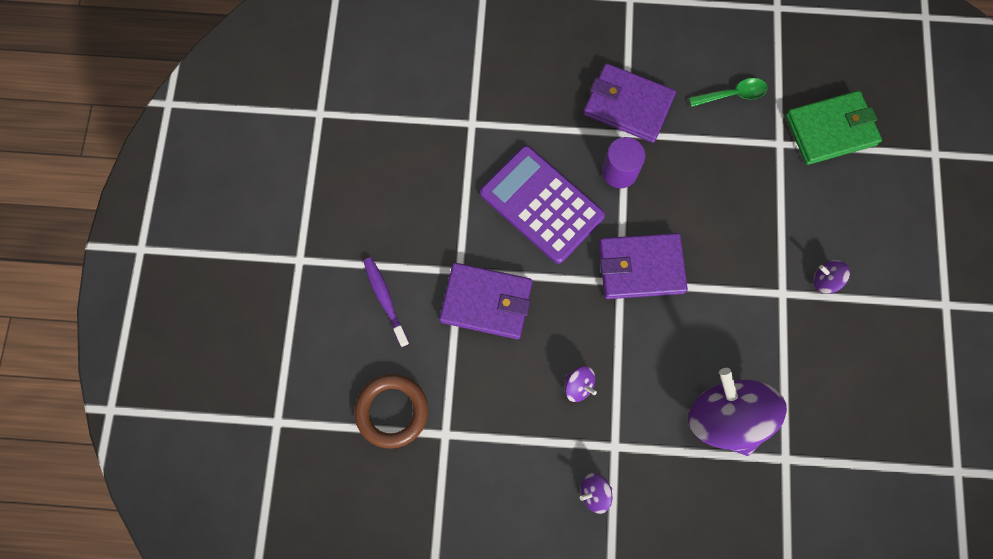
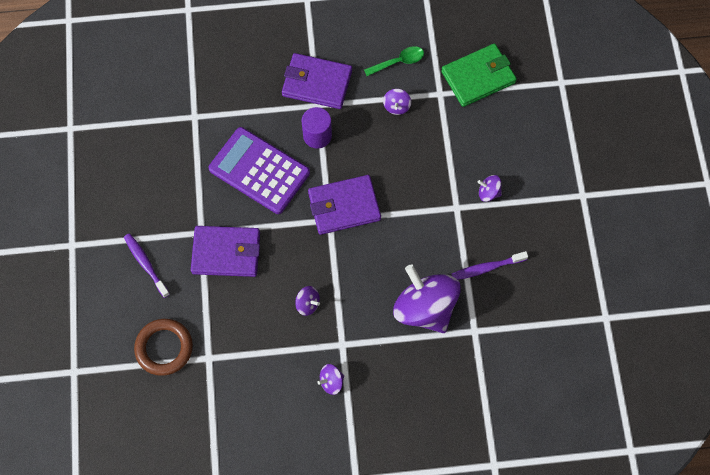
camera: 10 degrees left, 5 degrees down
(723, 151) = (396, 106): none -> purple spinning top
(811, 378) = (486, 268): none -> purple toothbrush

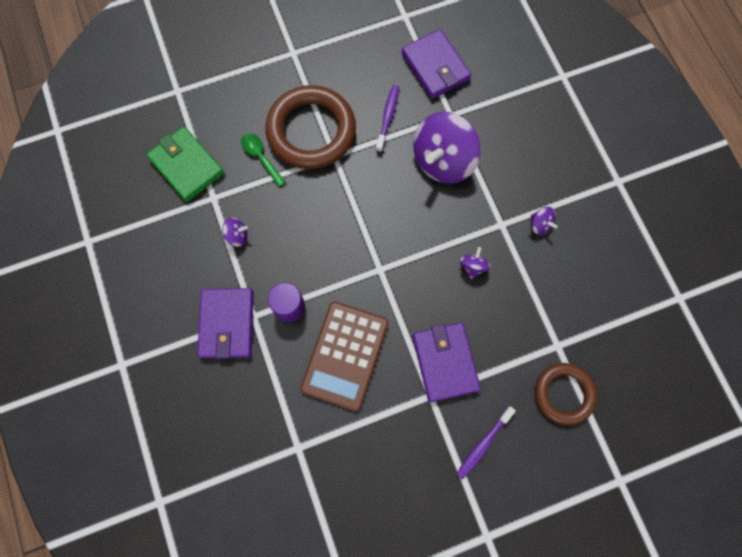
camera: 105 degrees left, 5 degrees up
(259, 171) = (345, 355): purple calculator -> brown calculator
(344, 206) = (361, 259): purple wallet -> purple wallet (435, 67)
(398, 62) = (184, 247): green spoon -> green spoon (261, 157)
(486, 268) = (388, 117): purple toothbrush -> purple toothbrush turned 135 degrees counterclockwise
(488, 192) = (311, 131): purple spinning top -> brown ring

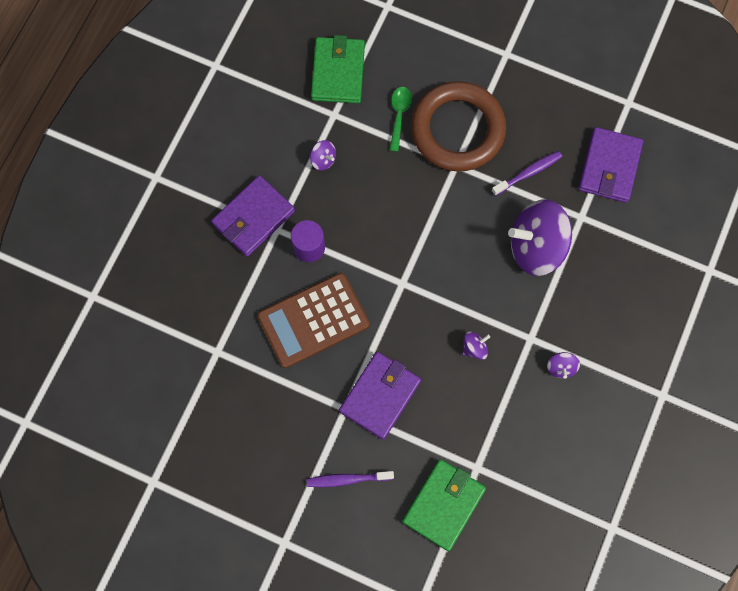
camera: 45 degrees right, 0 degrees up
(564, 394) = (444, 505): brown ring -> green wallet

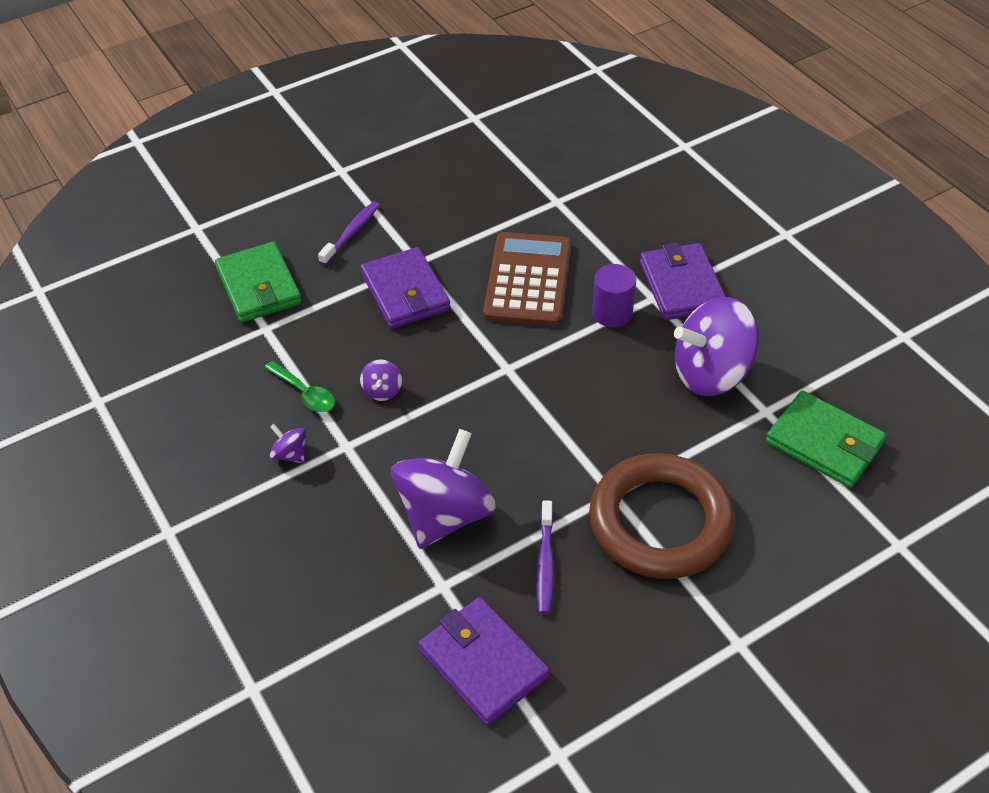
camera: 125 degrees right, 25 degrees down
(323, 160) = (711, 373): purple spinning top -> purple spinning top, size x2.40
(399, 115) = (722, 472): green spoon -> green spoon (304, 393)

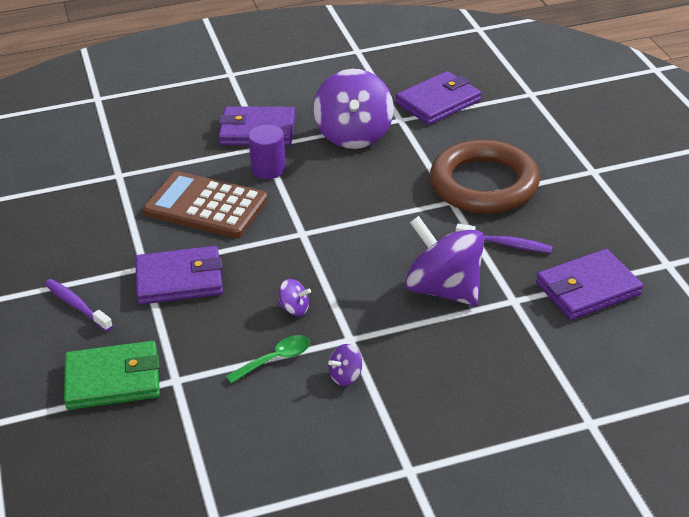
camera: 75 degrees left, 10 degrees down
(824, 443) = (438, 102): green wallet -> purple wallet

